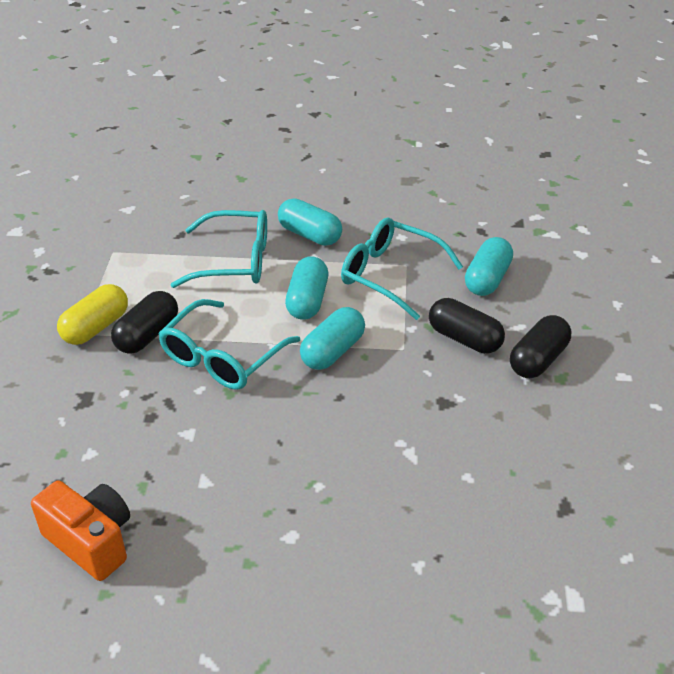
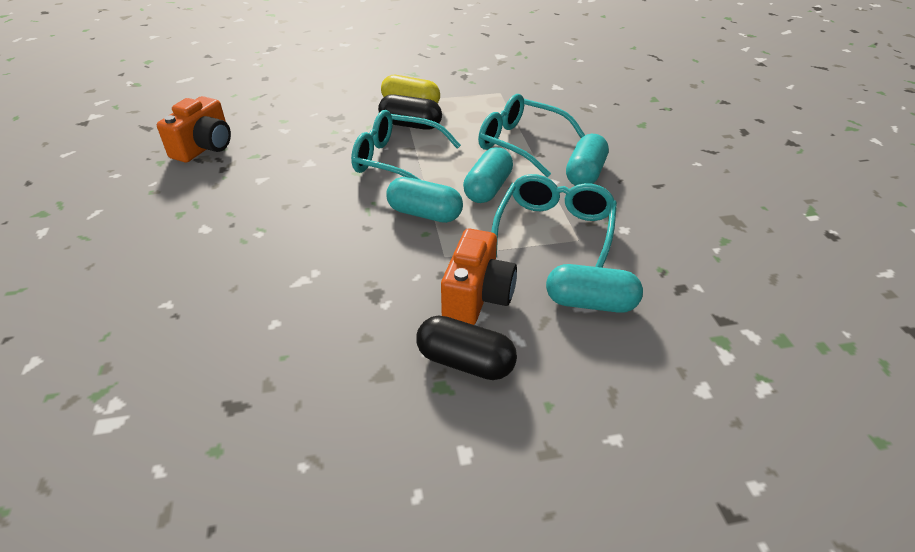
camera: 75 degrees right, 0 degrees up
(235, 261) = (521, 143): turquoise glasses -> turquoise glasses turned 135 degrees clockwise
(307, 301) = (488, 188): turquoise capsule -> turquoise capsule turned 60 degrees counterclockwise
(464, 339) = (477, 297): black capsule -> orange camera

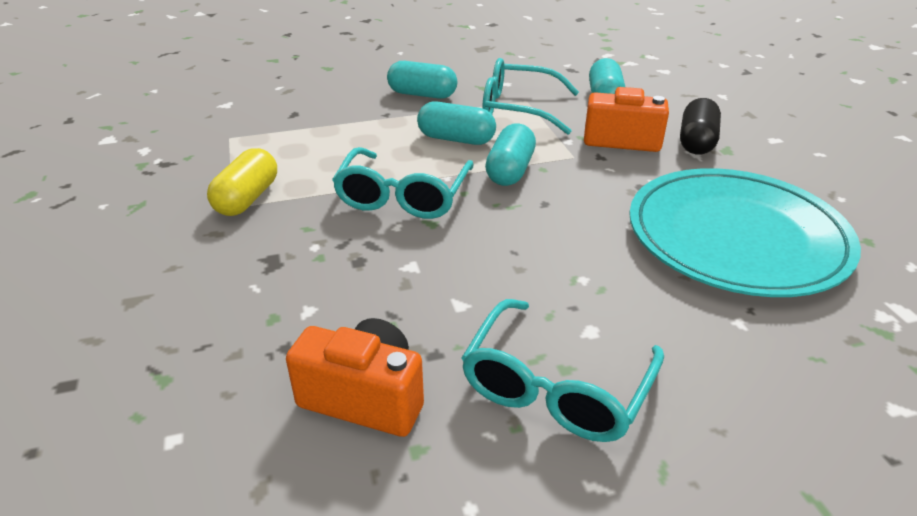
camera: 95 degrees left, 5 degrees down
(269, 337) = (736, 237): none -> turquoise plate
(410, 125) = (310, 194): black capsule -> none
(521, 143) = (363, 123): turquoise glasses -> turquoise glasses (556, 387)

